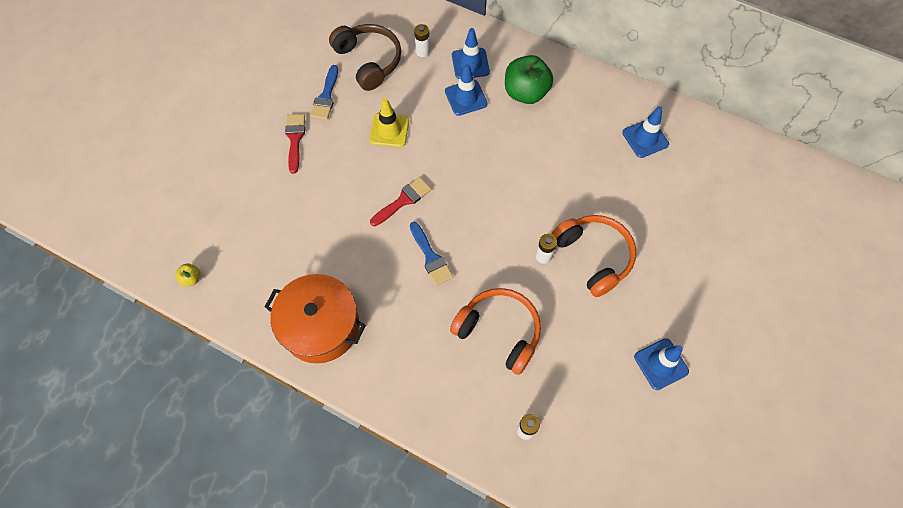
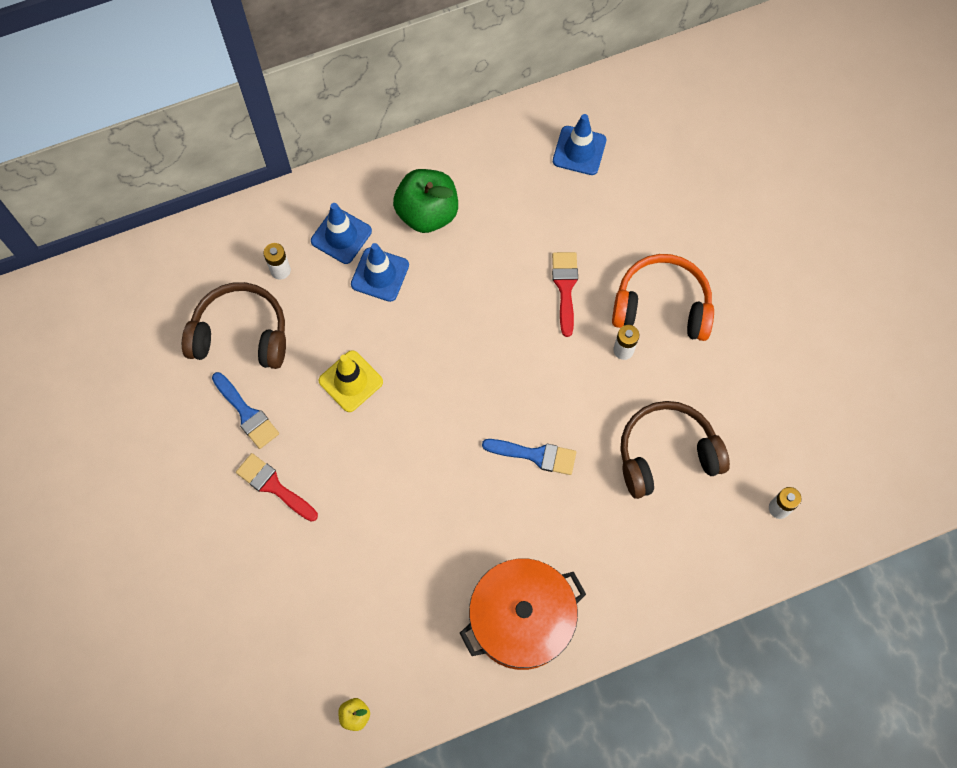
camera: 50 degrees left, 5 degrees up
(403, 201) = (448, 432): red brush -> red brush (565, 288)
(499, 331) = (666, 454): orange headphones -> brown headphones
(661, 364) = (811, 340): blue traffic cone -> none

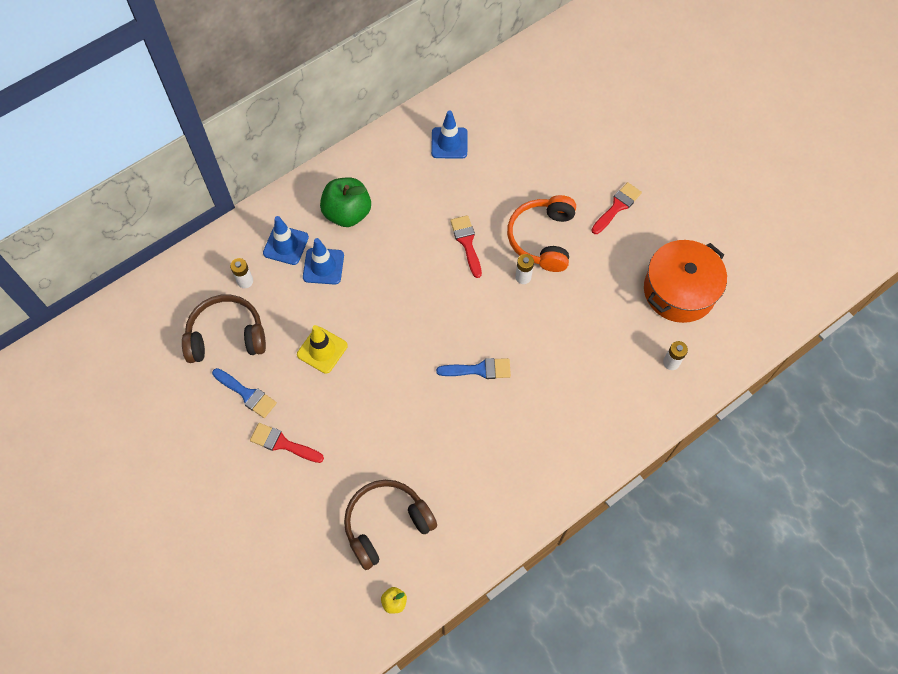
camera: 15 degrees left, 5 degrees down
(521, 619) = (503, 494): orange pot -> orange pot (679, 291)
(662, 305) = (542, 238): orange headphones -> orange headphones turned 75 degrees counterclockwise
(666, 454) = (577, 344): brown headphones -> brown headphones (386, 524)
(769, 287) = (617, 207): none -> red brush

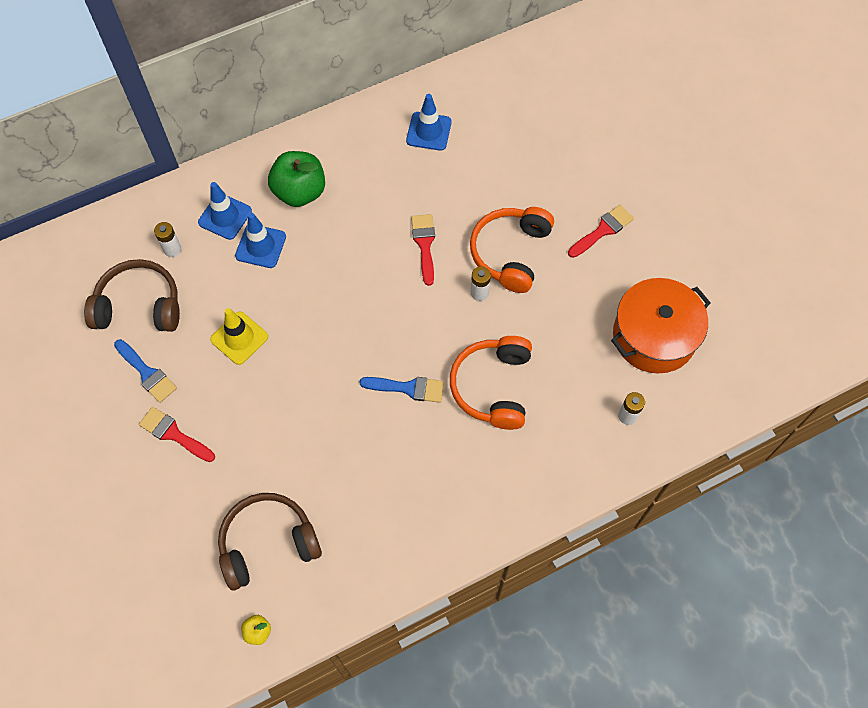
camera: 10 degrees right, 0 degrees up
(551, 356) = (492, 387): none -> orange headphones

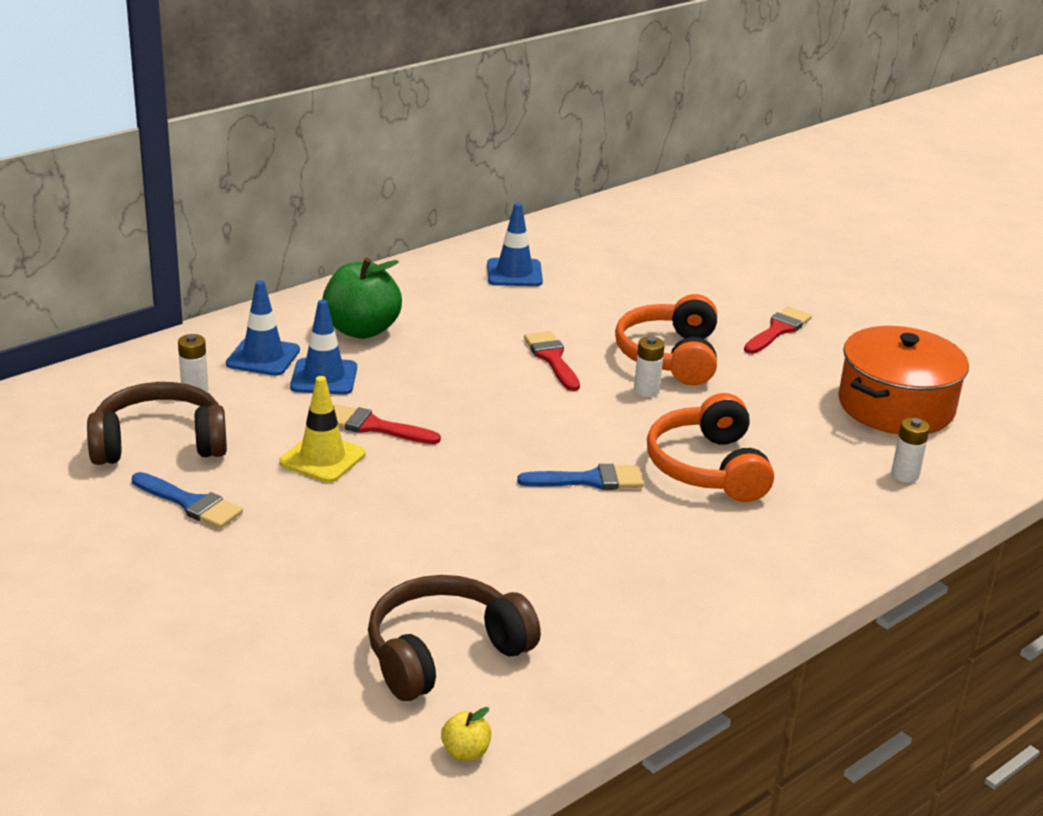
camera: 15 degrees left, 35 degrees down
(174, 434) = (252, 558): red brush -> red brush (375, 427)

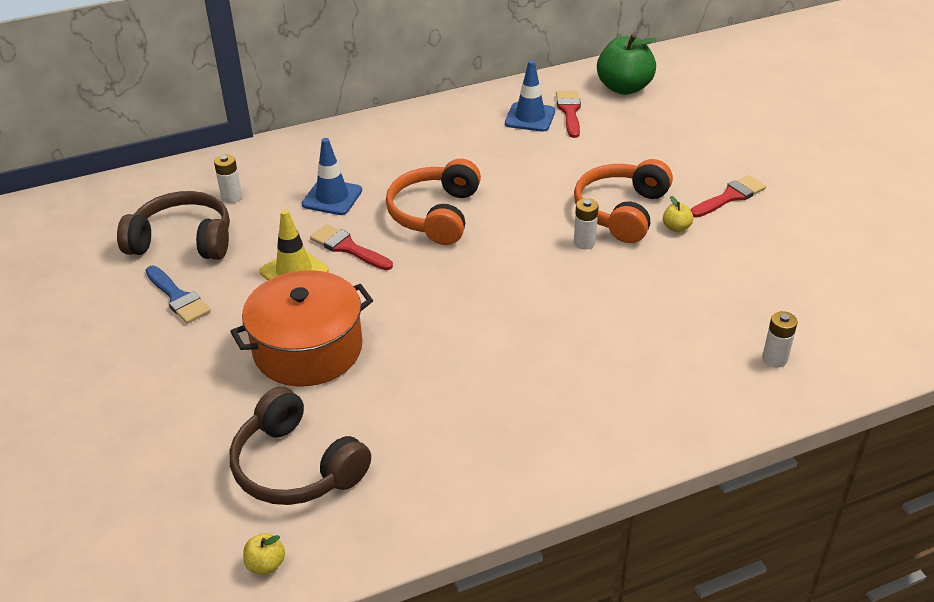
camera: 20 degrees right, 10 degrees up
(263, 357) = (296, 174): blue traffic cone -> none
(362, 330) = (382, 157): green apple -> green apple (624, 88)
(444, 652) = (296, 467): brown headphones -> brown headphones turned 120 degrees counterclockwise
(552, 359) = (521, 202): red brush -> red brush (569, 111)
(589, 480) = (493, 322): blue brush -> none
(707, 467) = (600, 325): orange headphones -> orange headphones (435, 214)
(737, 365) = (676, 228): none -> yellow apple
(895, 406) = (801, 287): orange pot -> orange pot (308, 349)

